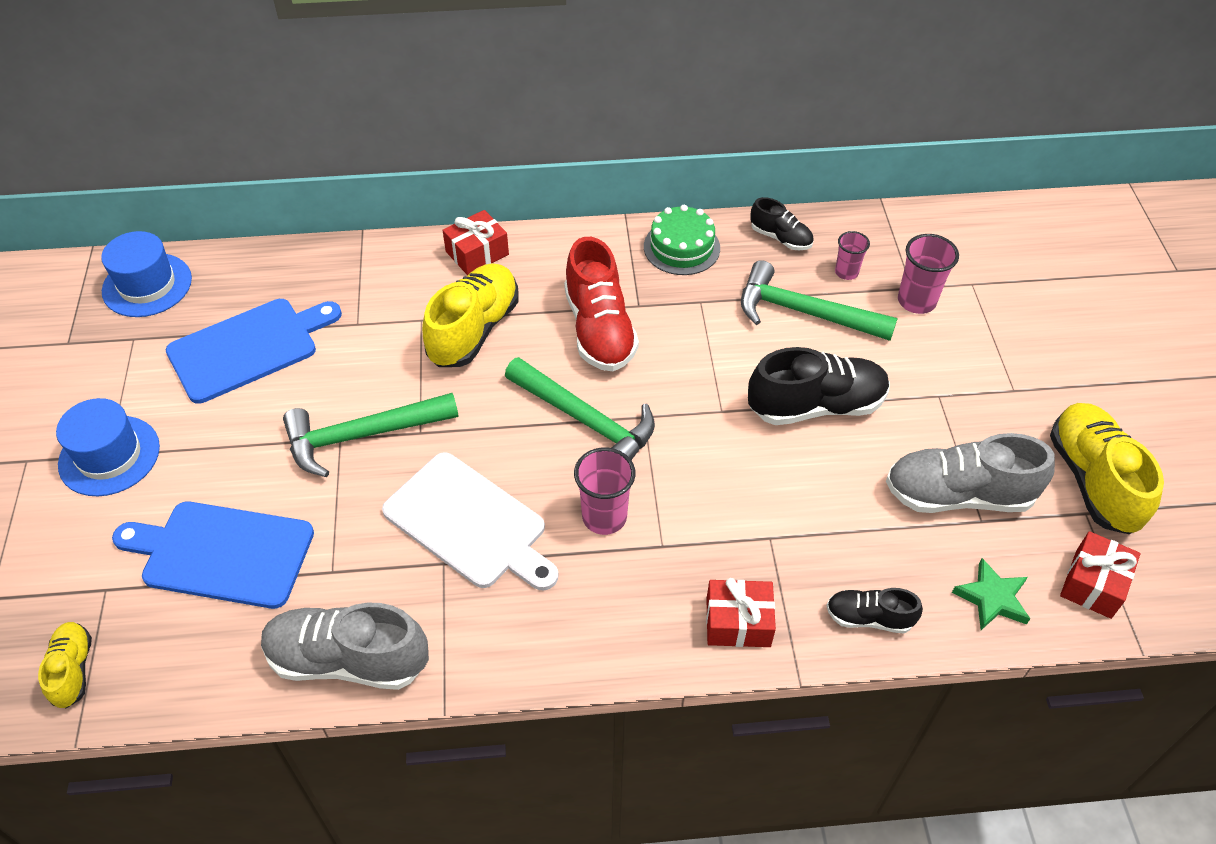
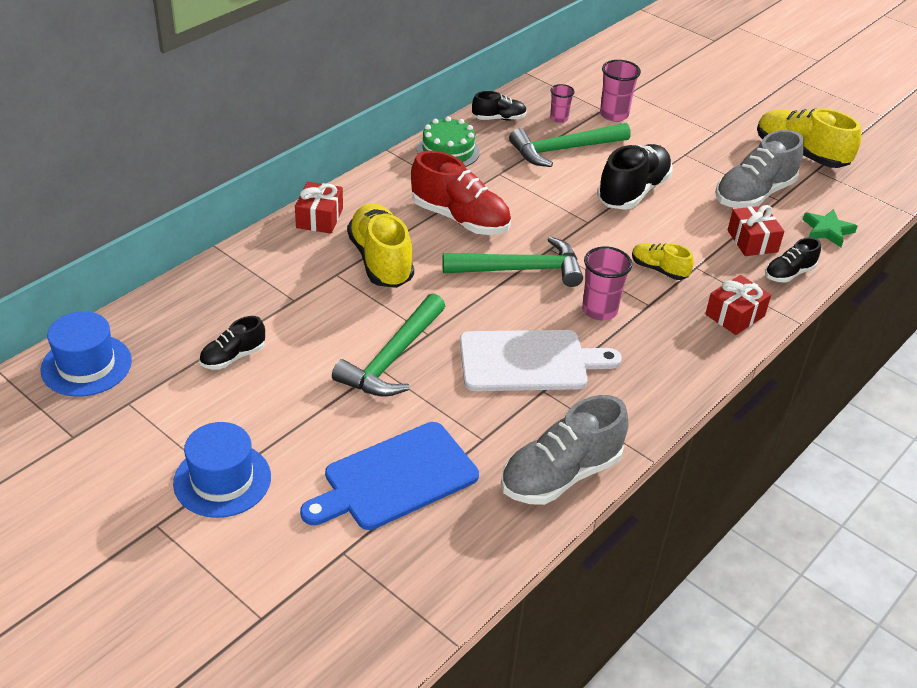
camera: 45 degrees left, 10 degrees down
(73, 670) = (391, 609): yellow shoe -> yellow shoe (659, 269)
(248, 348) = (233, 357): blue cutting board -> black shoe
(1093, 584) = (858, 198): red gift -> red gift (752, 241)

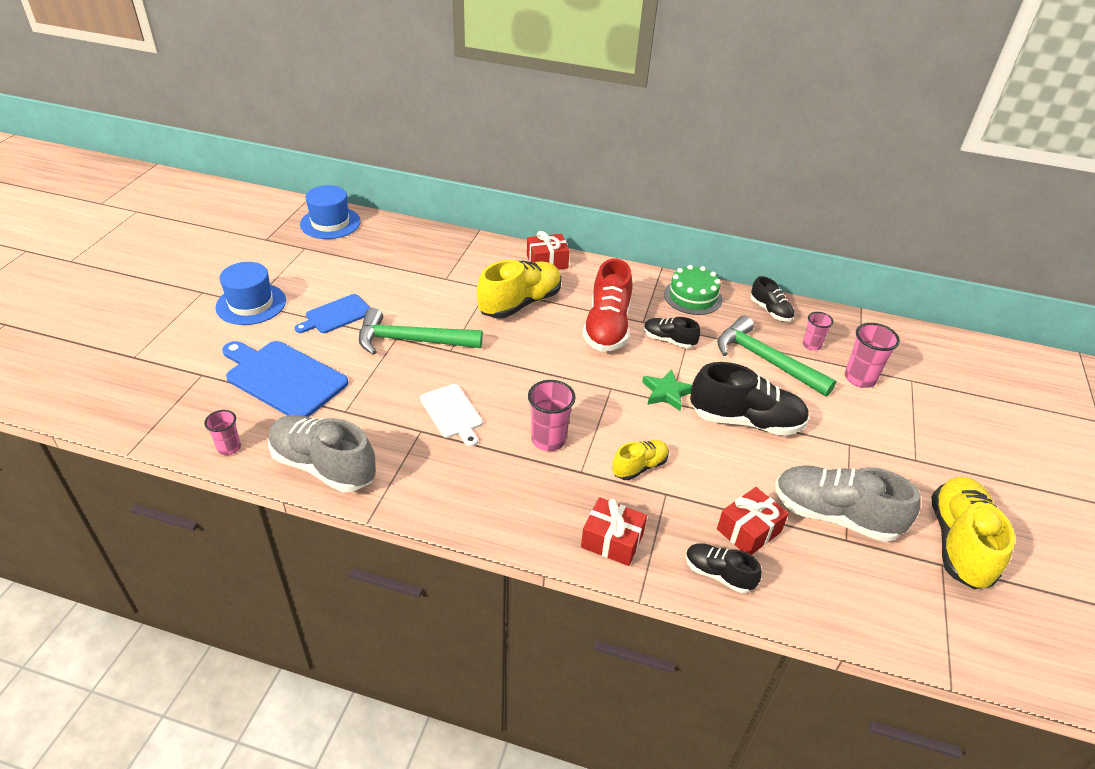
camera: 65 degrees right, 0 degrees up
(233, 357) = (370, 272): black shoe -> black shoe (668, 340)
(302, 407) = (336, 315): none -> blue cutting board
(493, 547) = (229, 448): none -> pink cup
(520, 269) = (567, 378): green hammer -> none
(529, 361) = (452, 413): white cutting board -> white cutting board, size x0.59
(659, 269) = (639, 467): yellow shoe -> yellow shoe turned 45 degrees clockwise
(827, 231) = (830, 597): green star -> green star (666, 393)

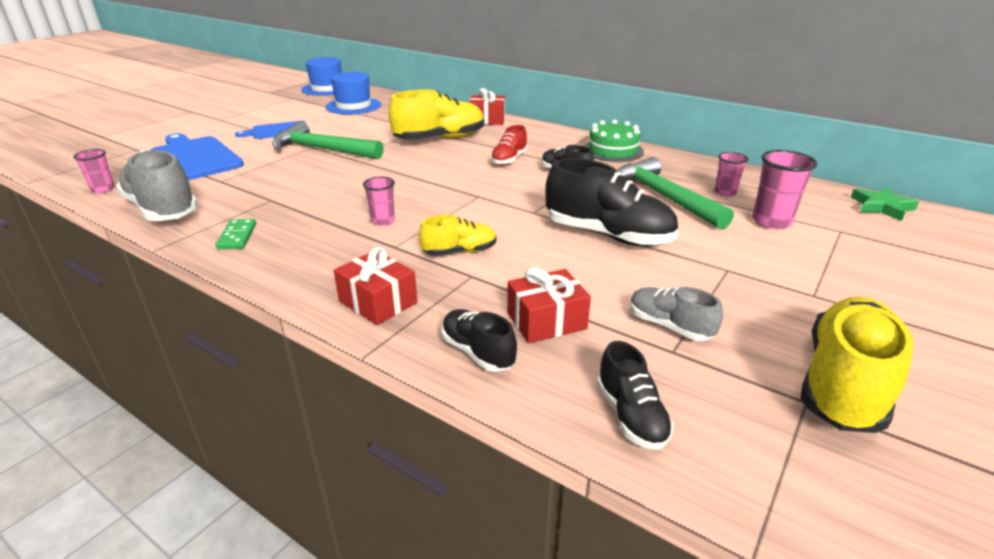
camera: 20 degrees right, 10 degrees down
(251, 304) = (219, 120): blue hat -> blue hat (353, 106)
(431, 488) = (237, 236): none -> green domino
(452, 413) = (310, 193): white cutting board -> none
(548, 440) = (383, 221): pink cup -> pink cup, size x0.62
(607, 327) = (509, 160): red shoe -> red shoe, size x0.54
(666, 393) = (534, 205): green star -> green star (881, 207)
(770, 311) = (691, 166): black shoe -> black shoe (631, 416)
(834, 515) = (669, 326): grey shoe -> grey shoe, size x0.54

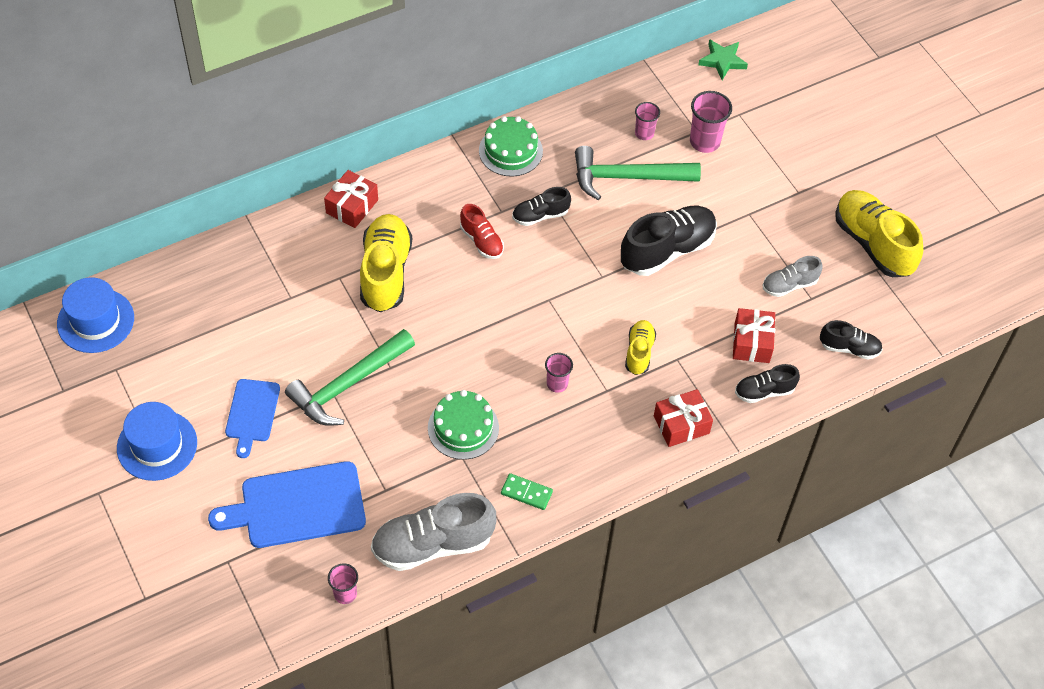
camera: 65 degrees left, 25 degrees up
(303, 194) = (463, 428): none -> green cake
(353, 106) = (203, 314): blue hat -> blue hat (157, 445)

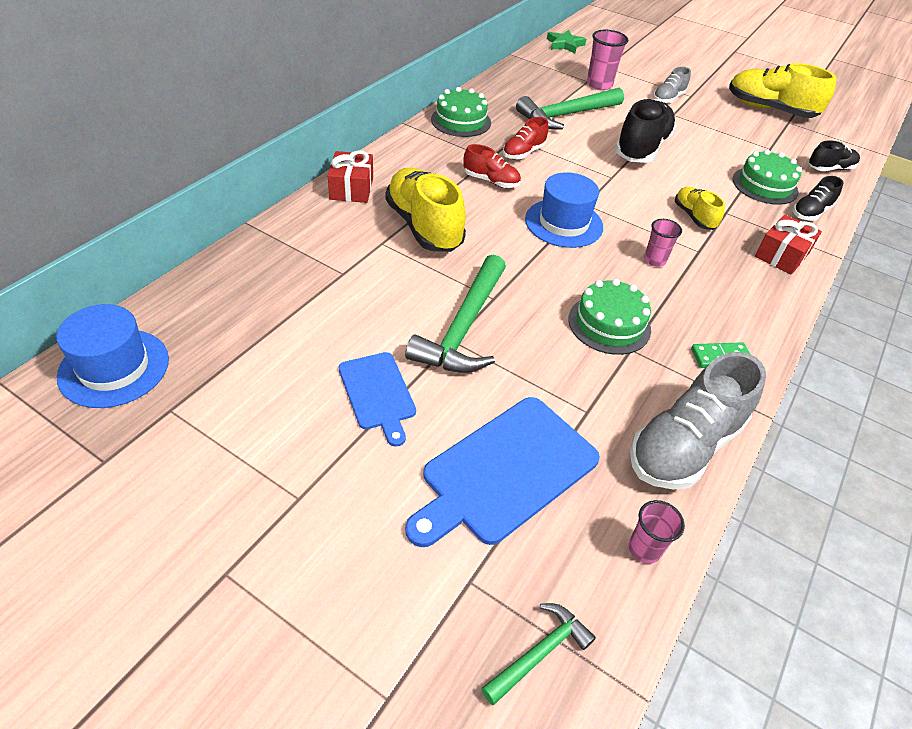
camera: 30 degrees left, 10 degrees down
(157, 445) = (278, 476): blue hat -> blue hat (563, 223)
(238, 616) = (539, 653): none -> green hammer
(540, 215) = (523, 153): black shoe -> red shoe
(644, 133) = (552, 89): pink cup -> none
(751, 342) = (764, 185): red gift -> green cake
(789, 285) = (747, 145): grey shoe -> grey shoe (668, 98)

